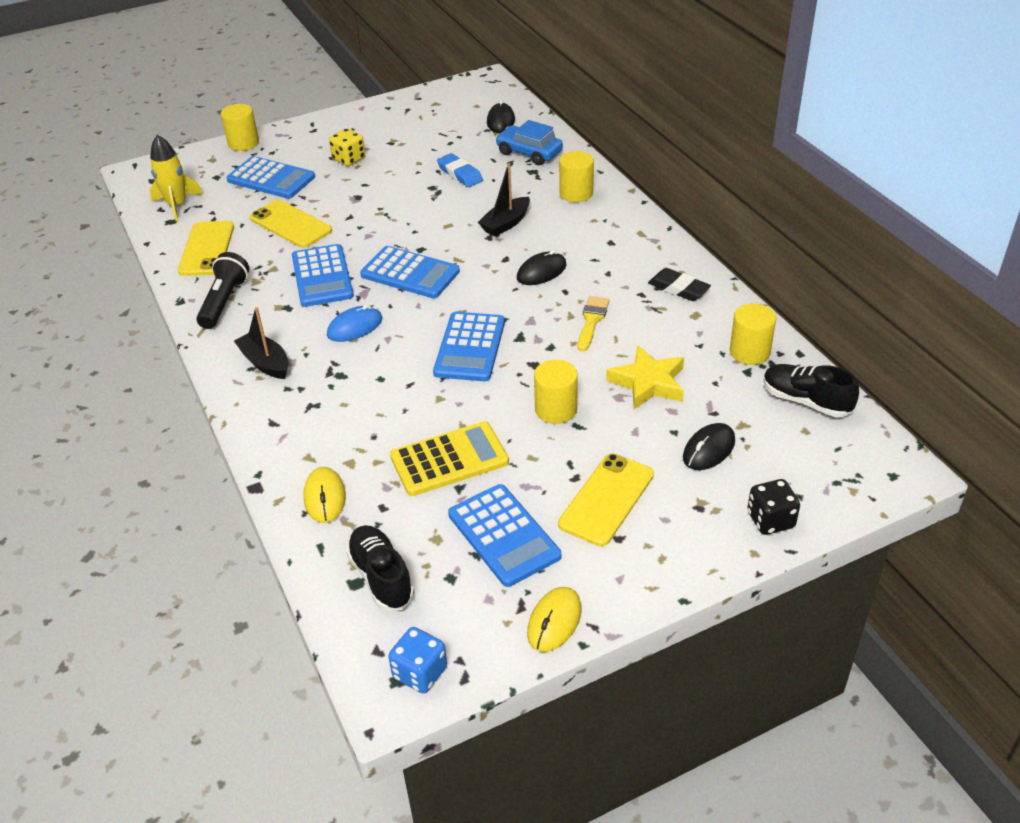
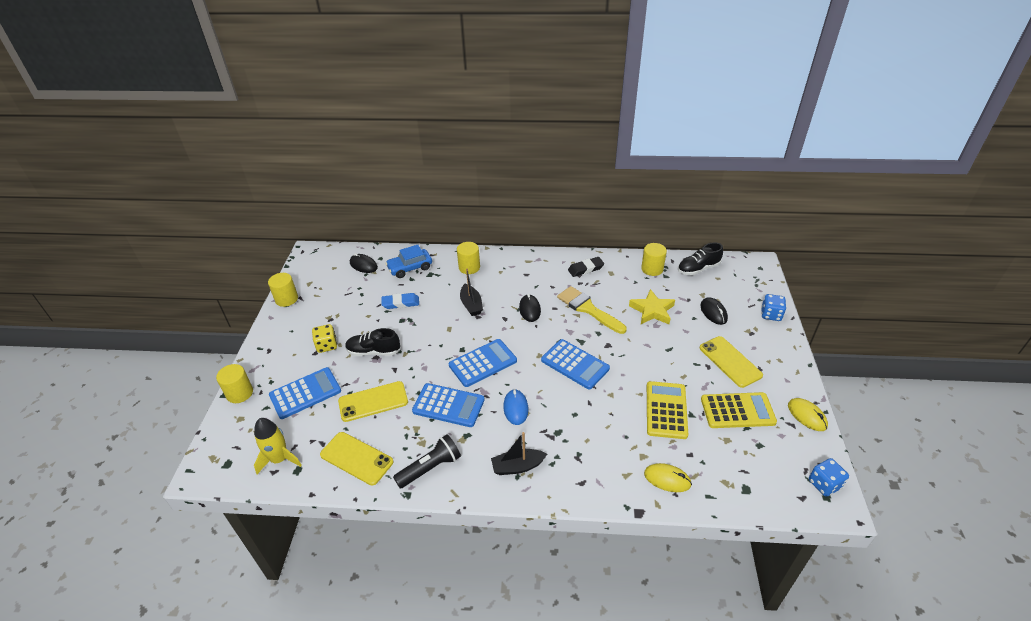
camera: 60 degrees left, 0 degrees up
(224, 301) = (430, 468): black flashlight -> black flashlight turned 105 degrees clockwise
(381, 577) = (746, 475): black shoe -> black shoe (374, 351)
(503, 535) = (737, 411): blue calculator -> yellow calculator
(556, 409) = (651, 352): yellow cylinder -> yellow cylinder (286, 299)
(592, 321) = (588, 309): yellow brush -> yellow brush, size x1.64
(770, 520) = (770, 315): black dice -> blue dice

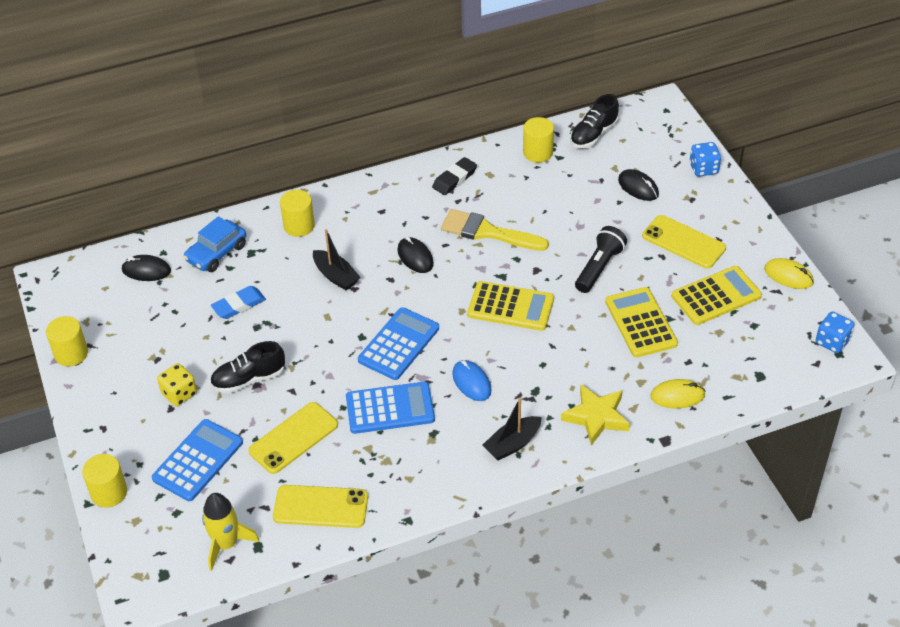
camera: 25 degrees left, 5 degrees up
(430, 468) = (415, 483): black flashlight -> black flashlight (599, 267)
(575, 364) = (510, 307): blue calculator -> yellow calculator
(652, 311) = (566, 209): yellow star -> yellow star (596, 417)

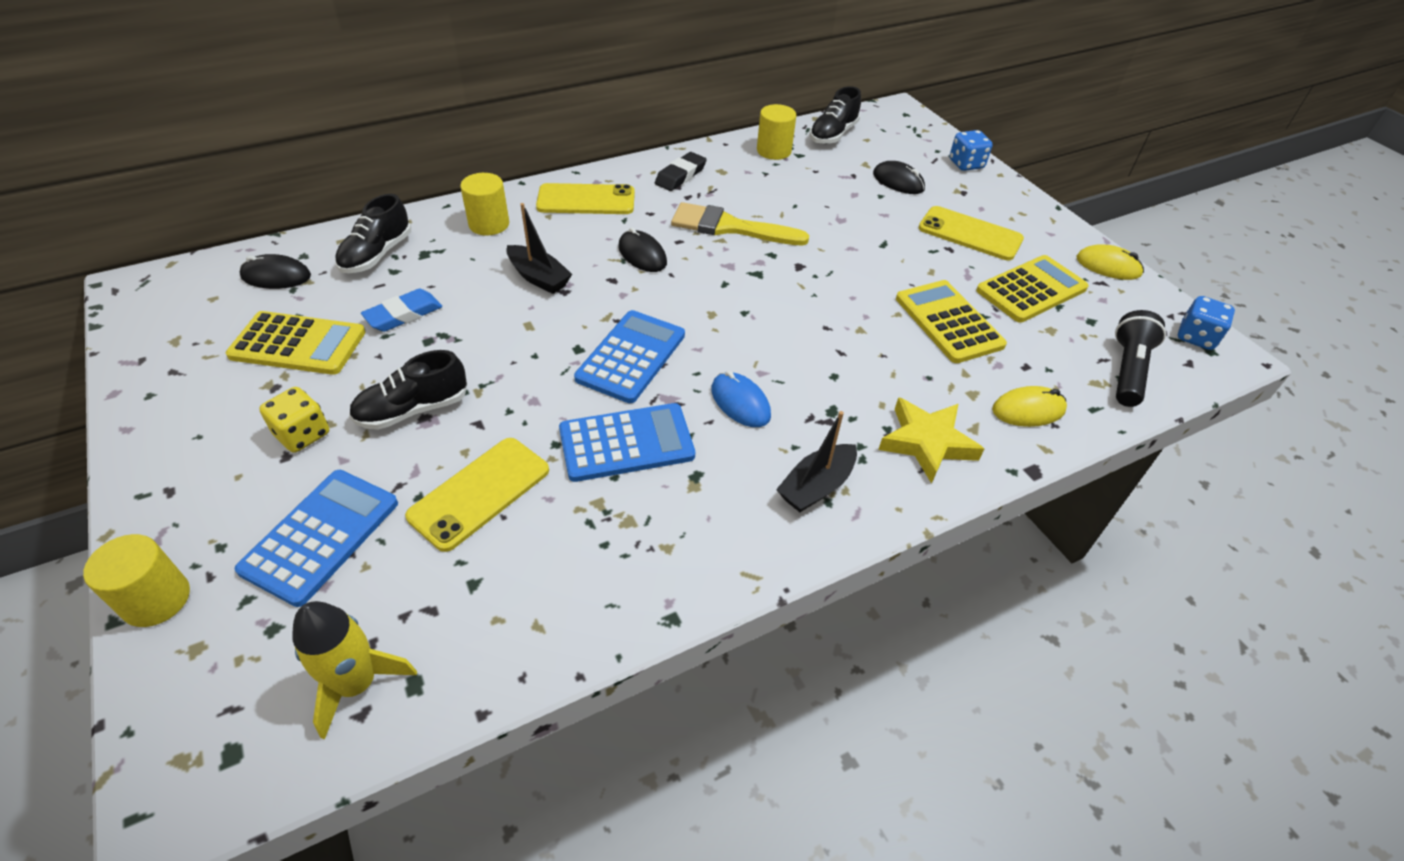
camera: 10 degrees left, 0 degrees up
(71, 354) = (141, 384): yellow cylinder -> none
(216, 253) = (377, 255): blue car -> black shoe
(320, 507) = (525, 603): yellow phone -> yellow phone (586, 200)
(510, 307) = (775, 308): yellow calculator -> yellow calculator (298, 344)
(599, 267) = (877, 262): black flashlight -> black flashlight (1127, 370)

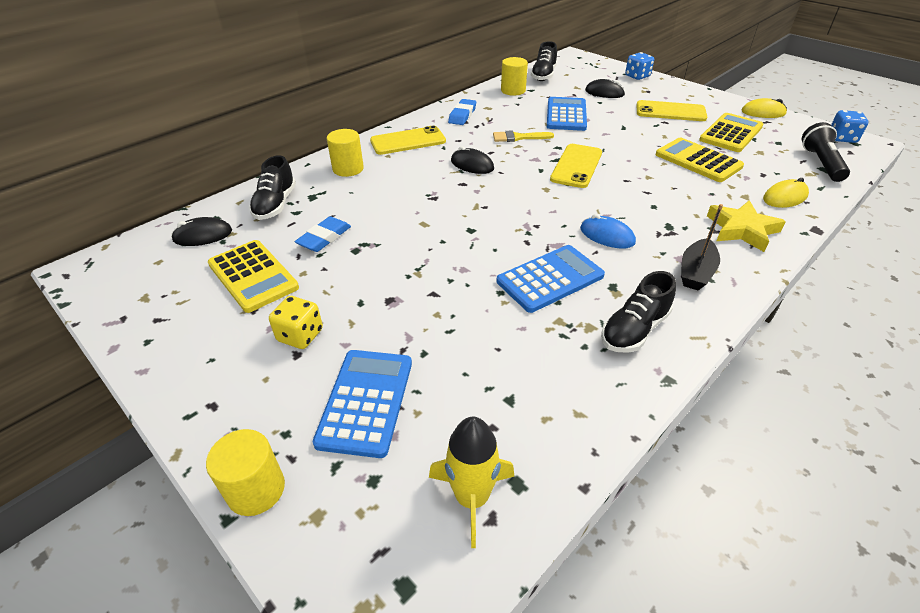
camera: 15 degrees left, 5 degrees down
(298, 344) = (253, 276): yellow calculator -> yellow calculator turned 60 degrees clockwise
(413, 410) = (377, 297): black shoe -> black shoe (634, 330)
(480, 493) = (469, 338): yellow phone -> yellow phone (576, 166)
(538, 277) = (409, 193): black boat -> none
(631, 357) = (512, 226): blue calculator -> blue calculator (566, 115)
(680, 175) = (462, 115): black eraser -> blue eraser
(729, 227) = (518, 137): yellow brush -> yellow brush, size x0.61

